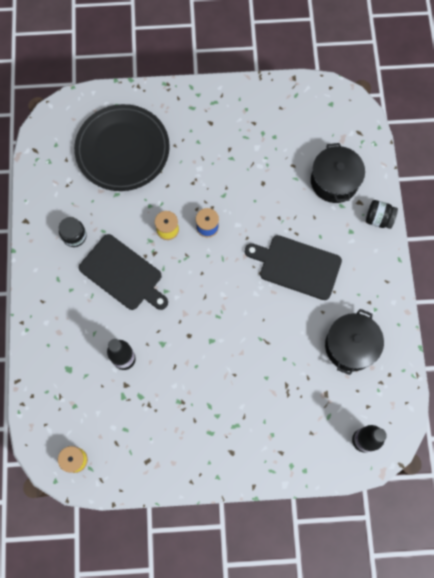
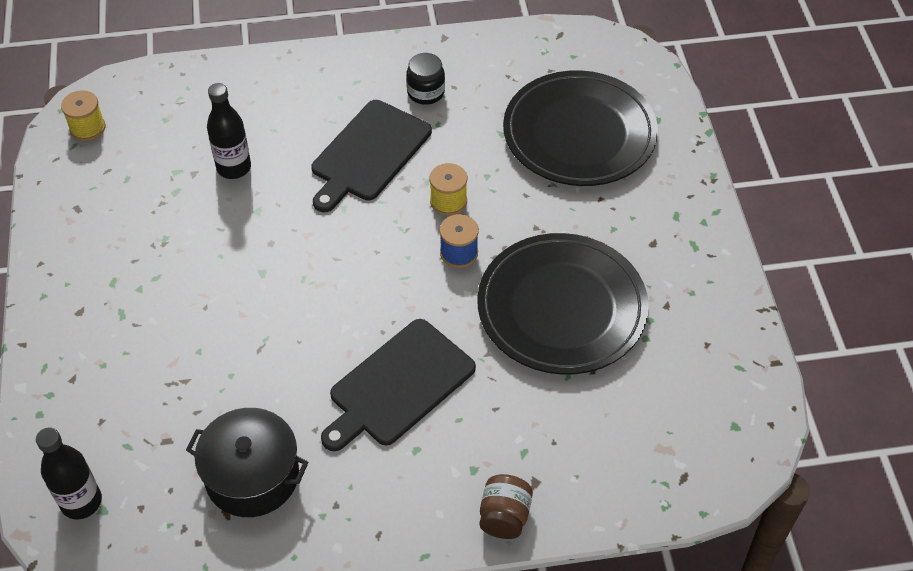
camera: 85 degrees right, 20 degrees down
(251, 176) = (561, 308): none -> black plate
(297, 266) = (398, 385): black cutting board -> black cutting board turned 150 degrees counterclockwise
(334, 181) = (572, 438): black pot -> none
(378, 219) = (504, 516): black jar -> brown jar

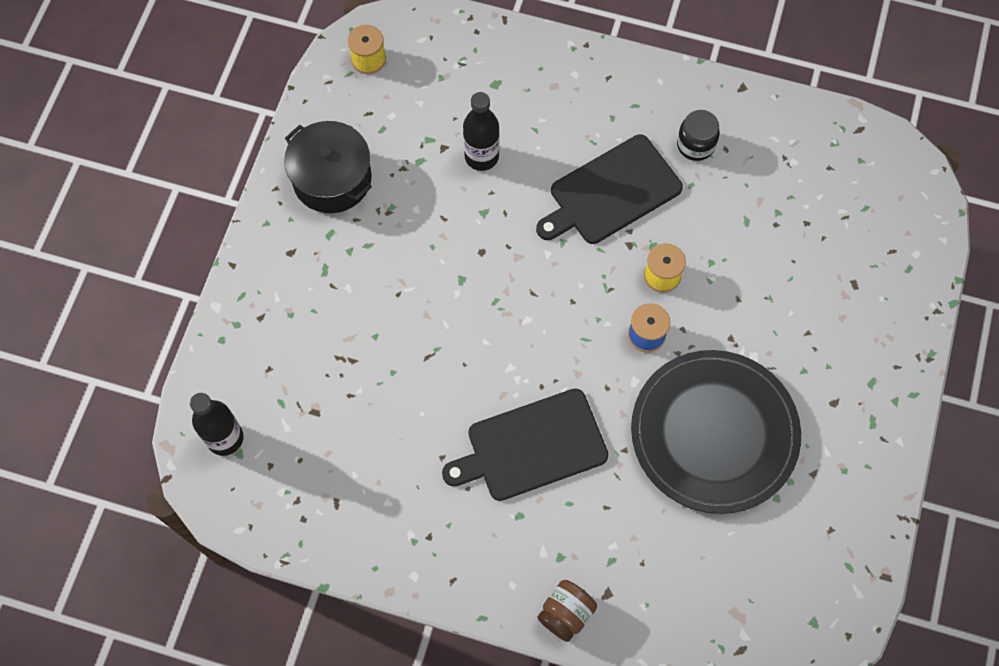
camera: 25 degrees right, 15 degrees up
(252, 476) = (371, 478): black pot -> black pot (332, 179)
(579, 134) = (822, 252): black plate -> none

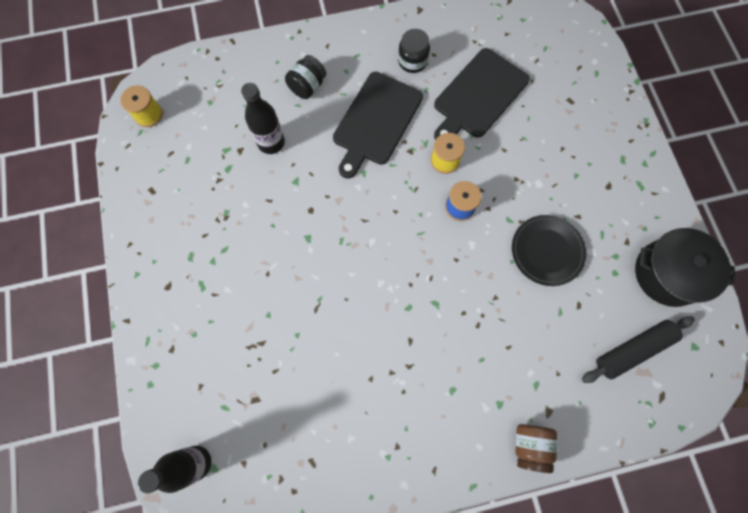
camera: 30 degrees left, 5 degrees up
(332, 179) = (169, 214): black pot -> black pot (668, 273)
(531, 446) = (430, 333): black cutting board -> black cutting board (478, 96)
(558, 114) = (307, 86): none -> black jar
(714, 433) = (547, 251): black plate -> black plate, size x0.55
(741, 586) = (632, 350): none -> black rolling pin

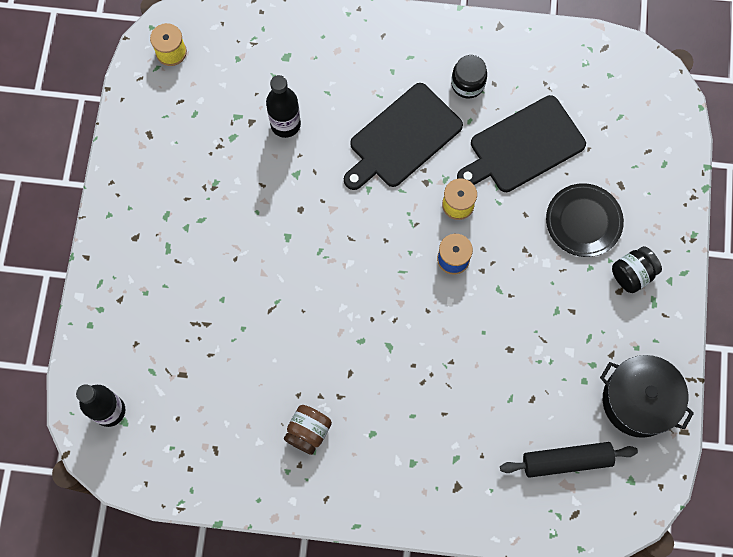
camera: 20 degrees right, 0 degrees up
(307, 86) = (345, 75): black jar -> black jar (632, 274)
(530, 445) = (425, 510): brown jar -> brown jar (308, 431)
(547, 251) = (523, 334): black plate -> black plate (583, 221)

